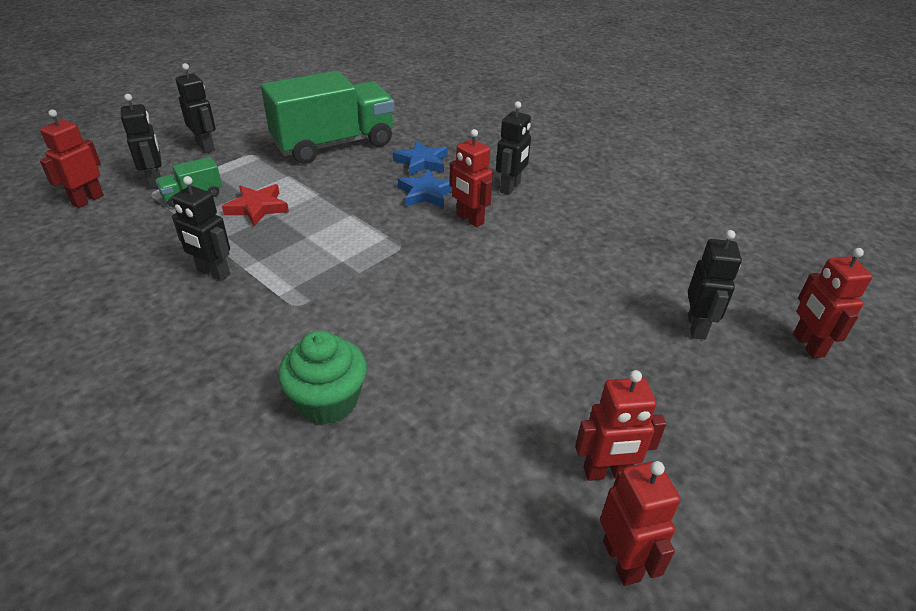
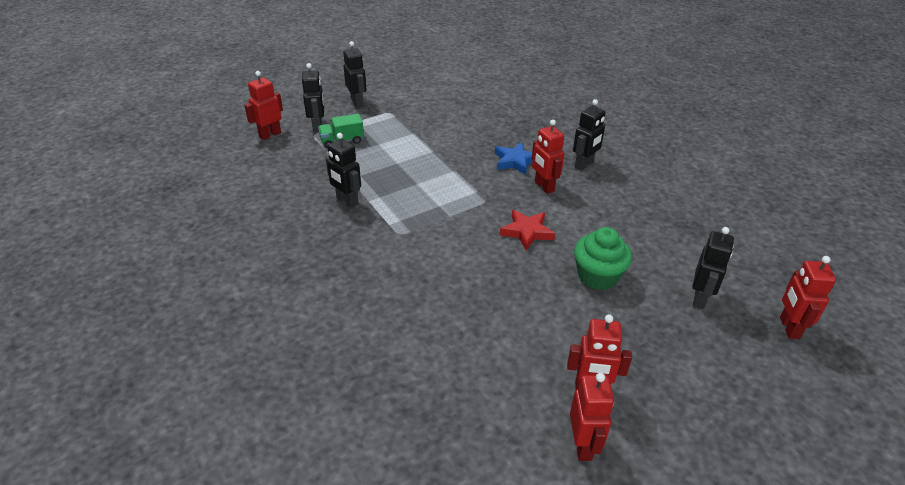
camera: 15 degrees right, 0 degrees up
(257, 208) = (386, 156): red star -> red star (527, 232)
(327, 401) = (408, 304): green cupcake -> green cupcake (597, 276)
(334, 144) = (453, 112): green truck -> none
(422, 162) = (518, 135): blue star -> none

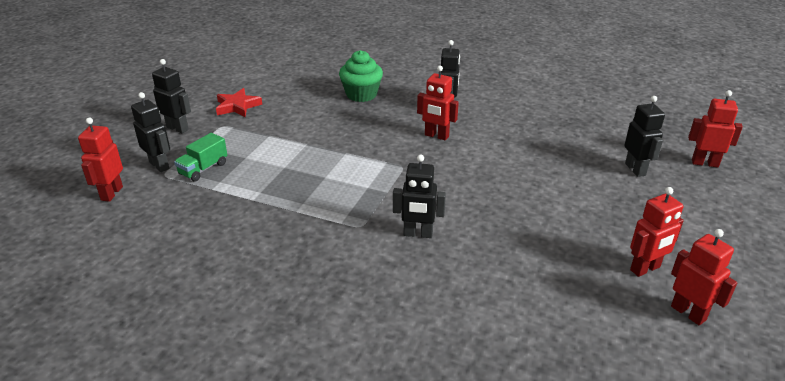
camera: 35 degrees left, 5 degrees down
(347, 201) = (275, 221): black robot -> black robot (418, 234)
(515, 161) = (390, 125): blue star -> none
(527, 232) = (465, 176): red star -> red star (237, 106)
(597, 276) = (554, 186): green cupcake -> green cupcake (361, 94)
(789, 328) = (704, 163): red robot -> red robot turned 135 degrees clockwise

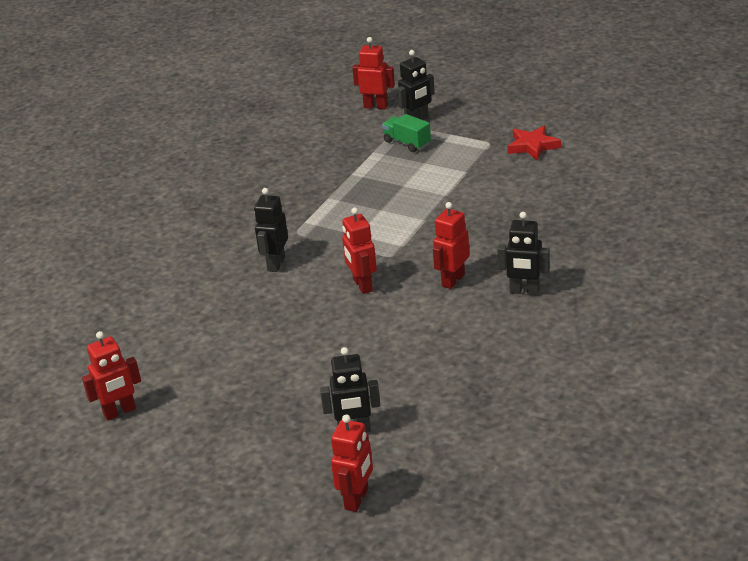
camera: 100 degrees right, 0 degrees up
(177, 128) = (486, 119): black robot -> none
(361, 94) = (560, 225): green cupcake -> none
(645, 269) = (183, 398): red robot -> red robot (362, 285)

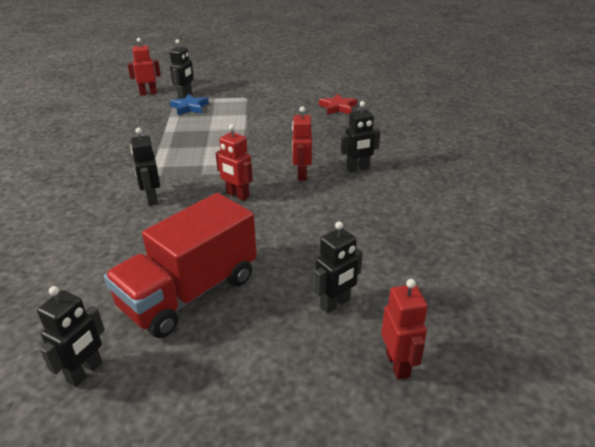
camera: 35 degrees left, 0 degrees up
(120, 412) = (85, 372): red robot -> black robot
(240, 375) = (190, 292): none -> red truck
(407, 143) = (189, 107): green truck -> blue star
(532, 146) = (275, 94): red star -> red star (338, 107)

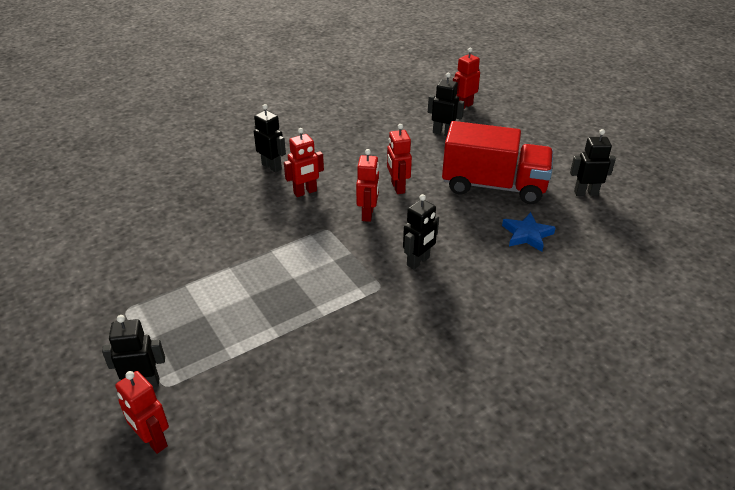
camera: 120 degrees left, 5 degrees up
(189, 107) = (189, 352): blue star -> blue star (527, 235)
(258, 224) = (397, 187): none -> red robot
(338, 107) = (128, 218): red star -> none

